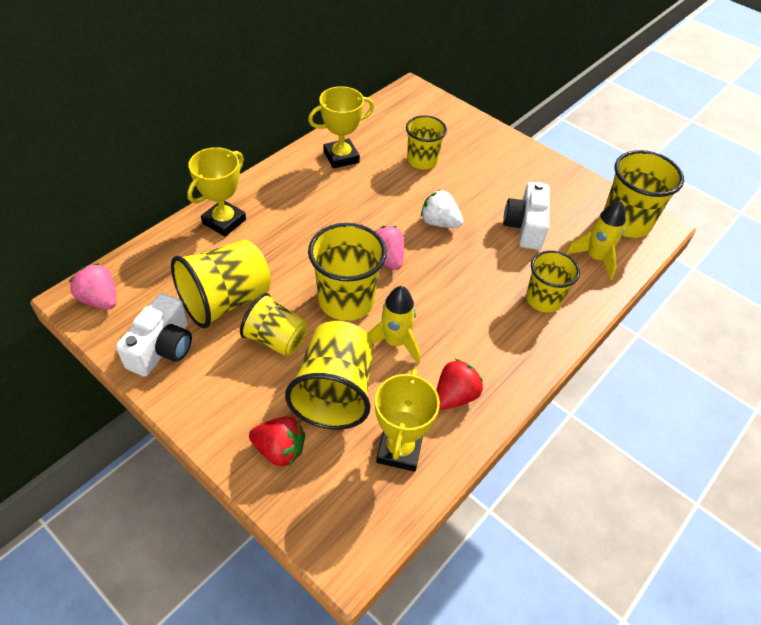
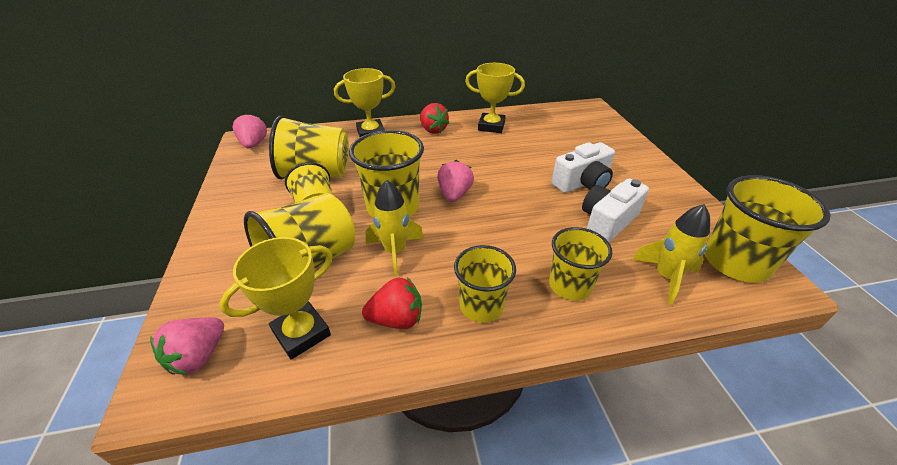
camera: 40 degrees right, 10 degrees down
(162, 348) = (248, 182): white camera -> white camera (582, 183)
(279, 450) = (225, 278): red strawberry -> red strawberry (433, 130)
(343, 516) = (198, 356): none -> pink strawberry
(422, 161) = (554, 147): yellow cup -> yellow cup (481, 306)
(439, 223) = (526, 189): white strawberry -> none

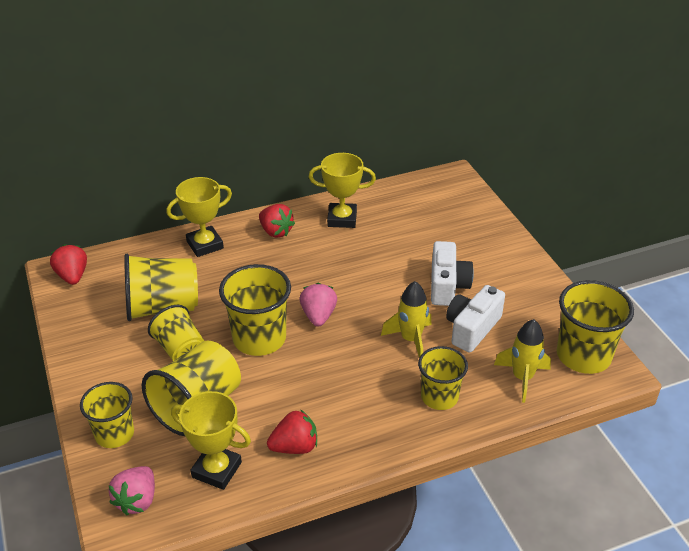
camera: 10 degrees left, 0 degrees up
(254, 144) = (72, 276): pink strawberry -> red strawberry
(301, 333) = (216, 470): yellow trophy -> yellow trophy turned 75 degrees clockwise
(395, 251) = (275, 386): yellow rocket -> yellow rocket (411, 339)
(481, 306) = (365, 425): yellow cup -> yellow cup (114, 434)
(582, 183) = (447, 286): white camera -> white camera turned 45 degrees counterclockwise

